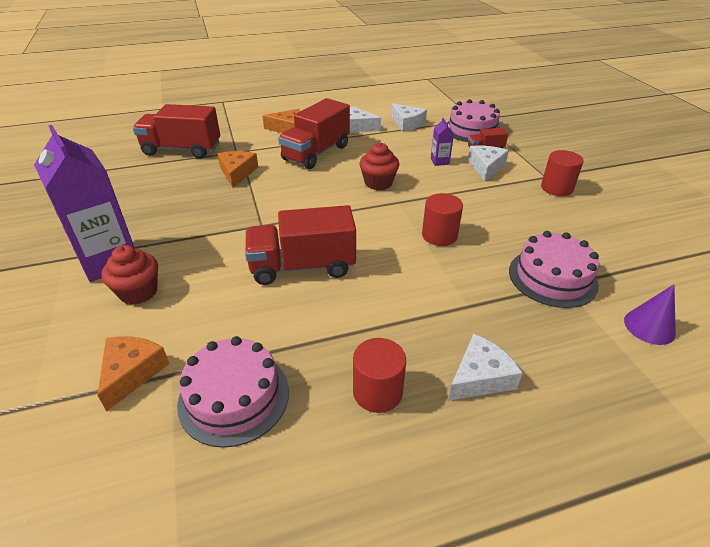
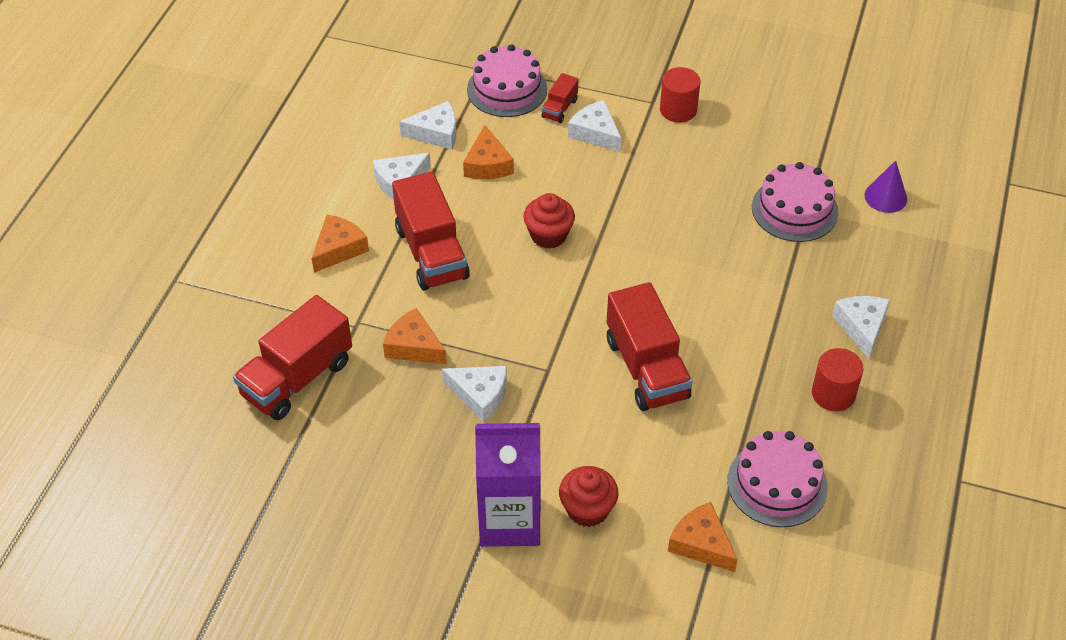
camera: 55 degrees left, 10 degrees up
(216, 208) = (480, 395): none -> white cheese
(302, 266) = (646, 368): red truck -> red truck turned 45 degrees counterclockwise
(406, 144) = (487, 164): none -> orange cheese
(439, 161) = (550, 160): purple carton -> none
(439, 235) = (680, 244): red cylinder -> none

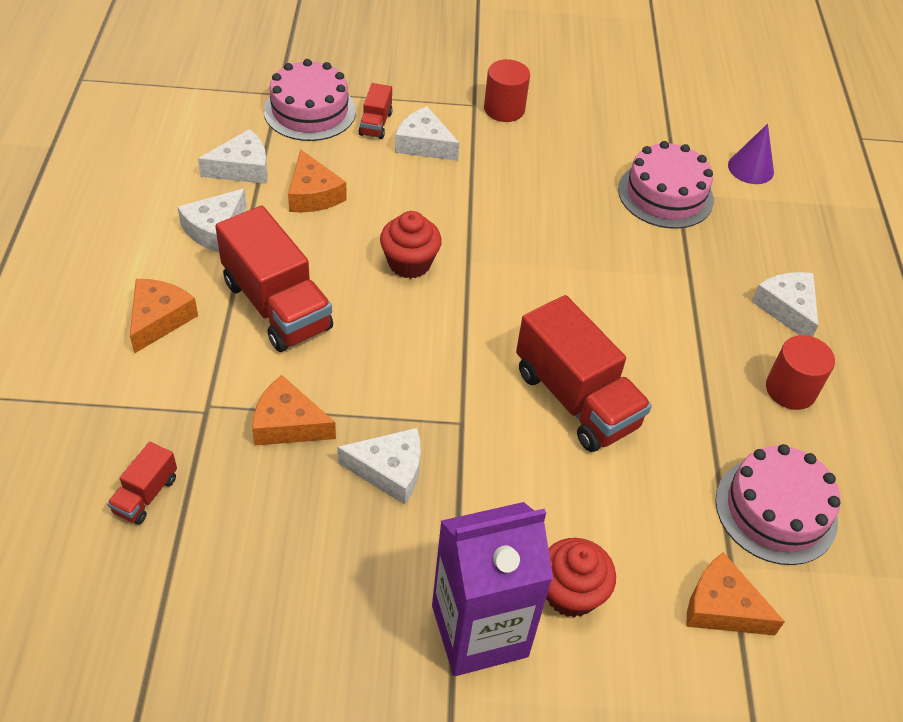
camera: 20 degrees left, 0 degrees up
(297, 378) = (145, 495): red truck -> red truck, size x0.47

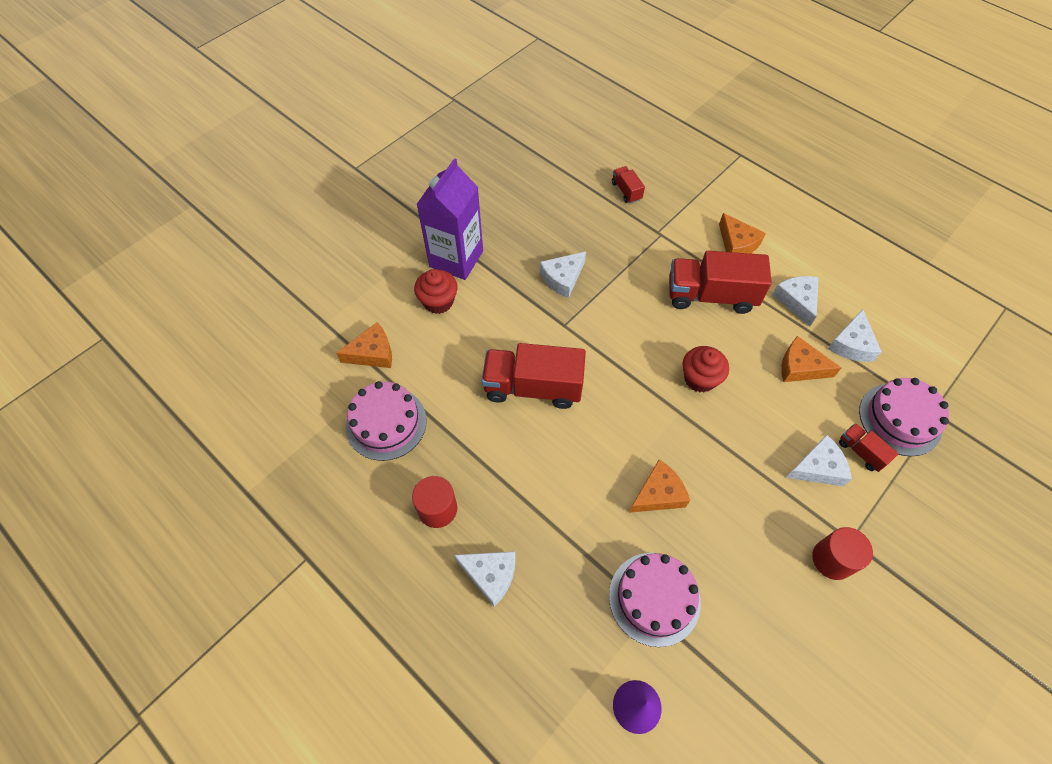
camera: 135 degrees right, 10 degrees up
(288, 424) = (624, 257): orange cheese -> orange cheese (658, 494)

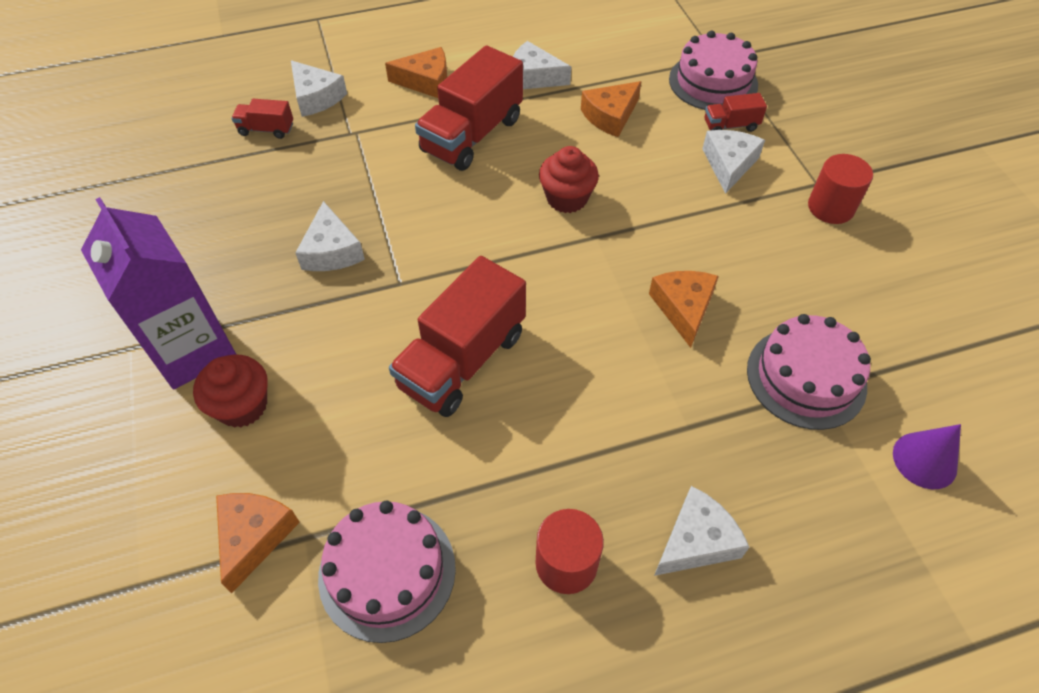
camera: 60 degrees left, 5 degrees down
(851, 344) = (612, 68): white cheese -> white cheese (316, 97)

